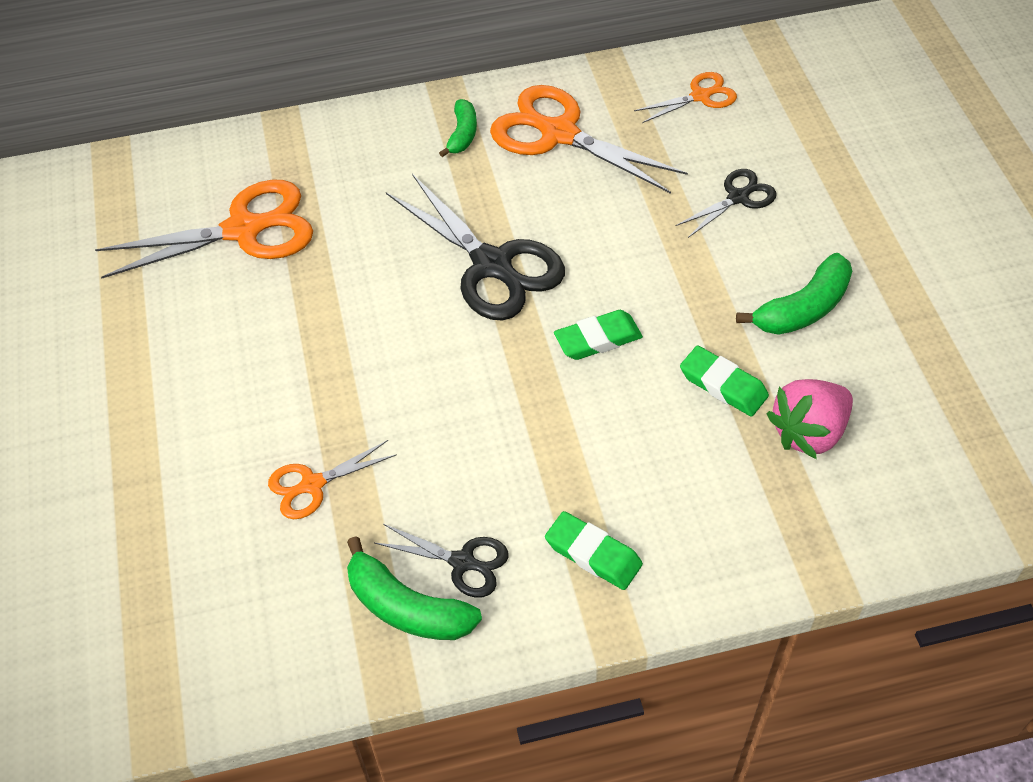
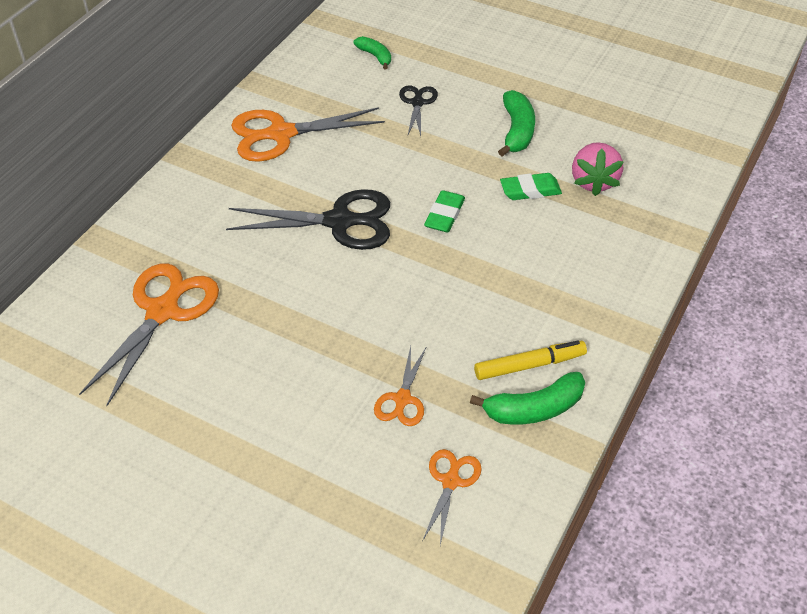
camera: 50 degrees left, 5 degrees down
(462, 134) = (225, 170): green banana -> green banana (375, 56)
(463, 562) = (529, 365): black scissors -> yellow marker
(593, 554) = (580, 309): green eraser -> none
(700, 96) = (331, 68): orange scissors -> orange scissors (451, 481)

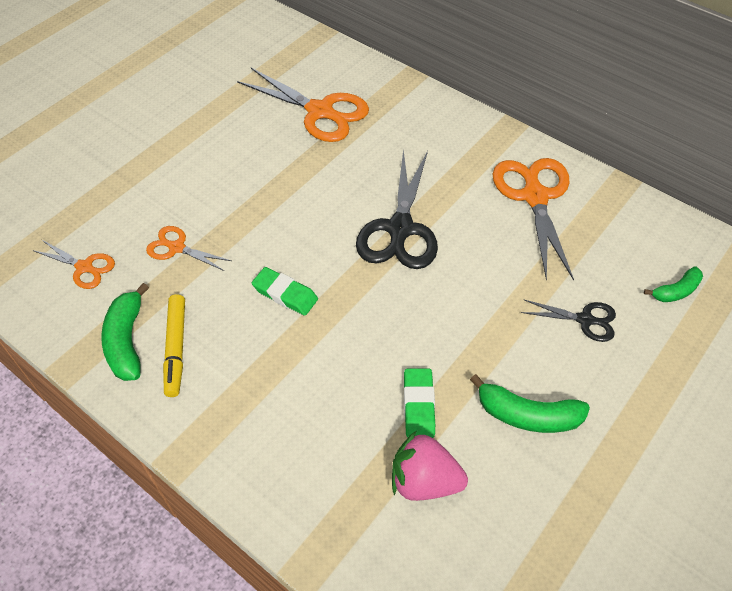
camera: 100 degrees right, 5 degrees up
(444, 215) = (393, 315): green eraser -> green eraser (285, 294)

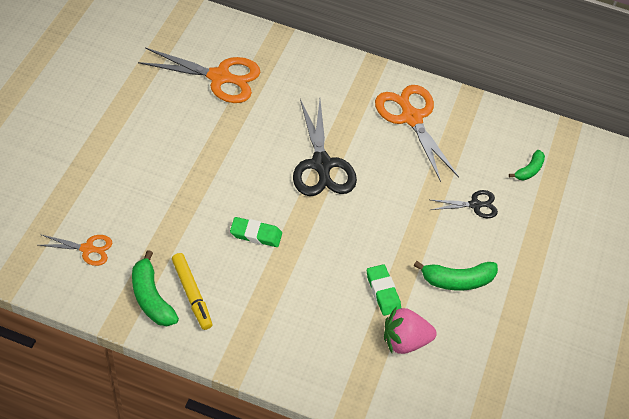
camera: 25 degrees left, 0 degrees up
(176, 247) = (154, 217): orange scissors -> none

